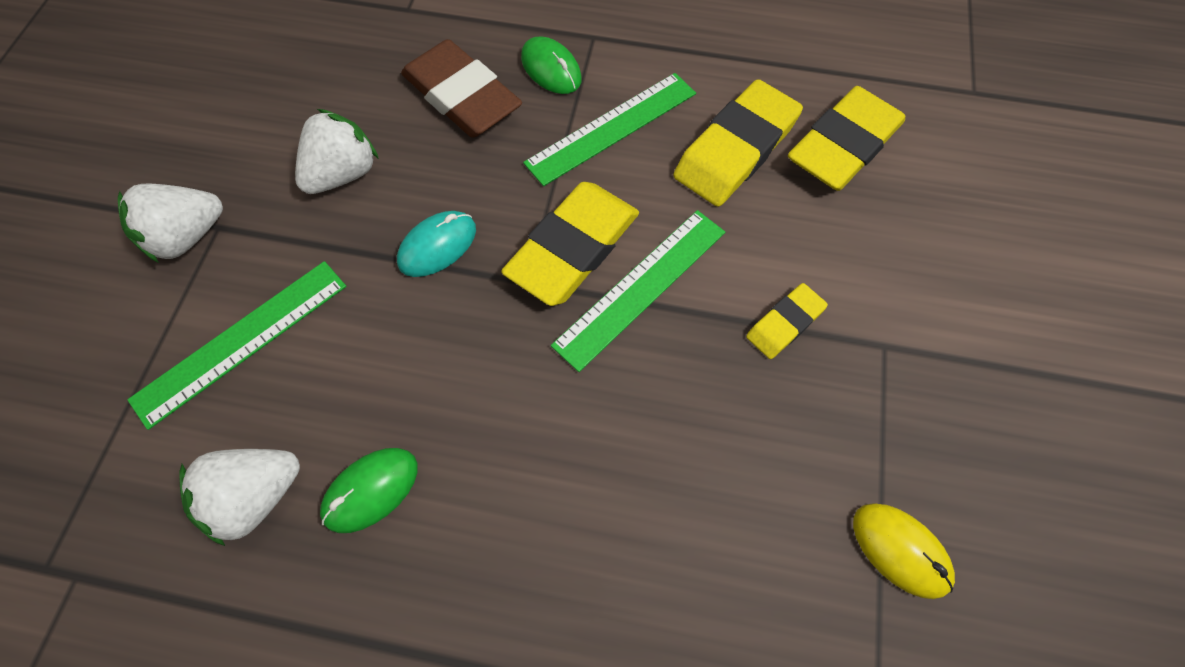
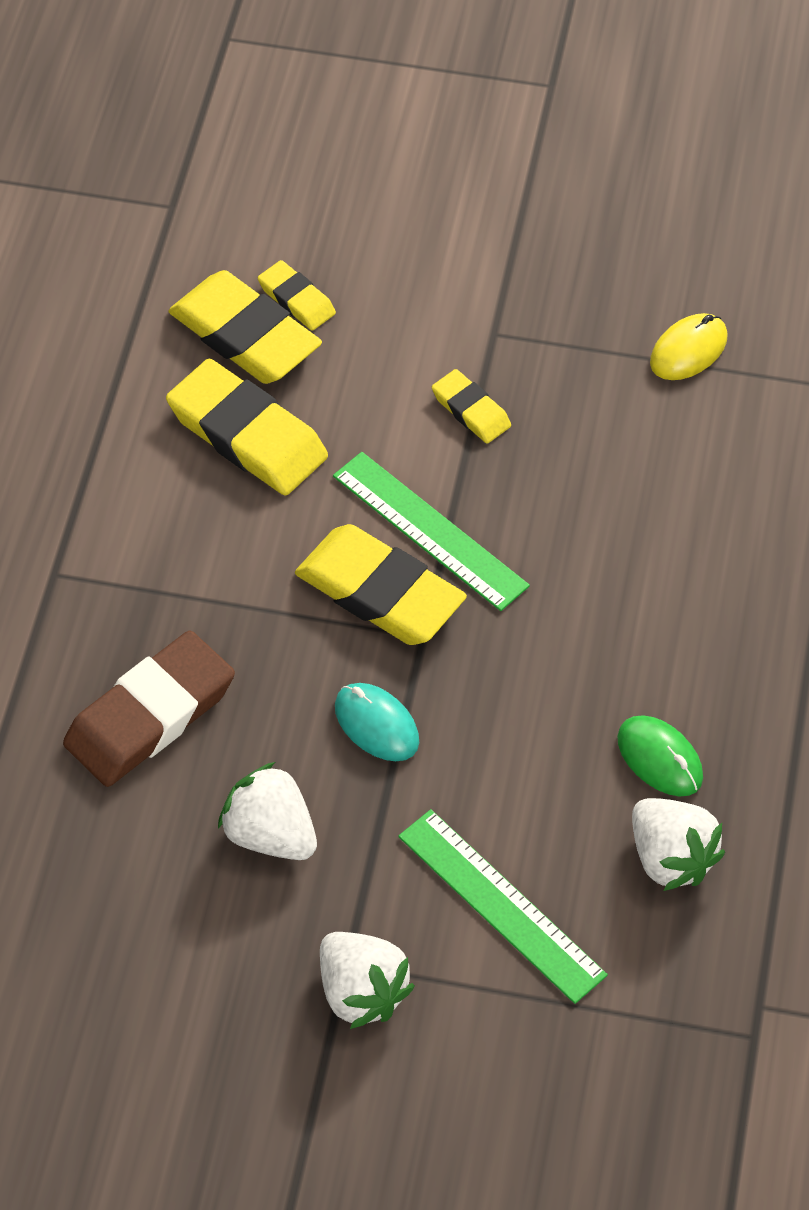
camera: 90 degrees left, 10 degrees down
(551, 69) = (109, 619): green mouse -> none
(612, 128) = (210, 554): green ruler -> none
(891, 181) = (296, 300): none -> yellow eraser

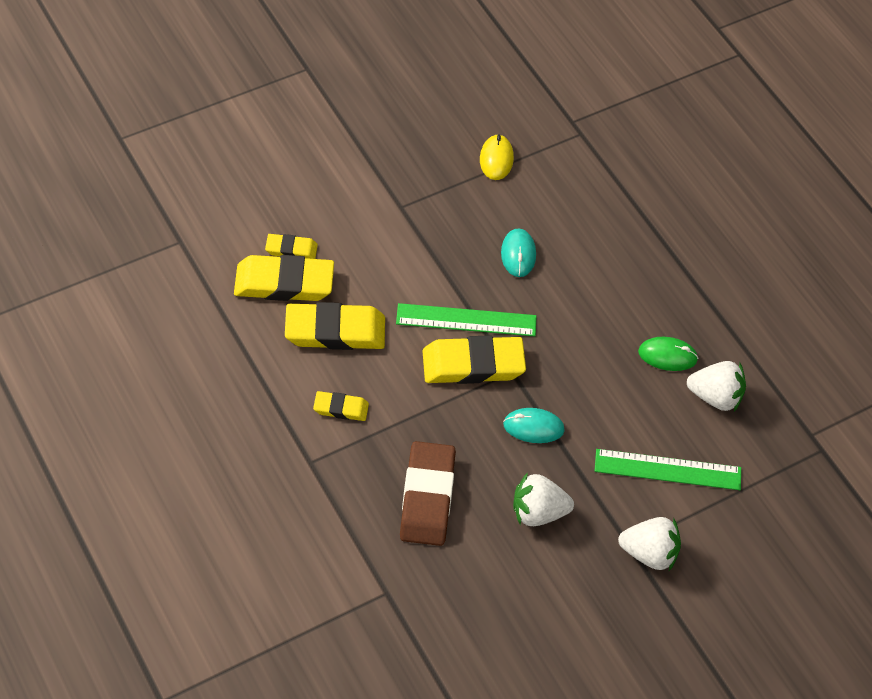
camera: 45 degrees left, 0 degrees up
(471, 410) = (428, 250): yellow eraser -> yellow eraser (341, 408)
(588, 492) = (518, 254): none -> turquoise mouse

